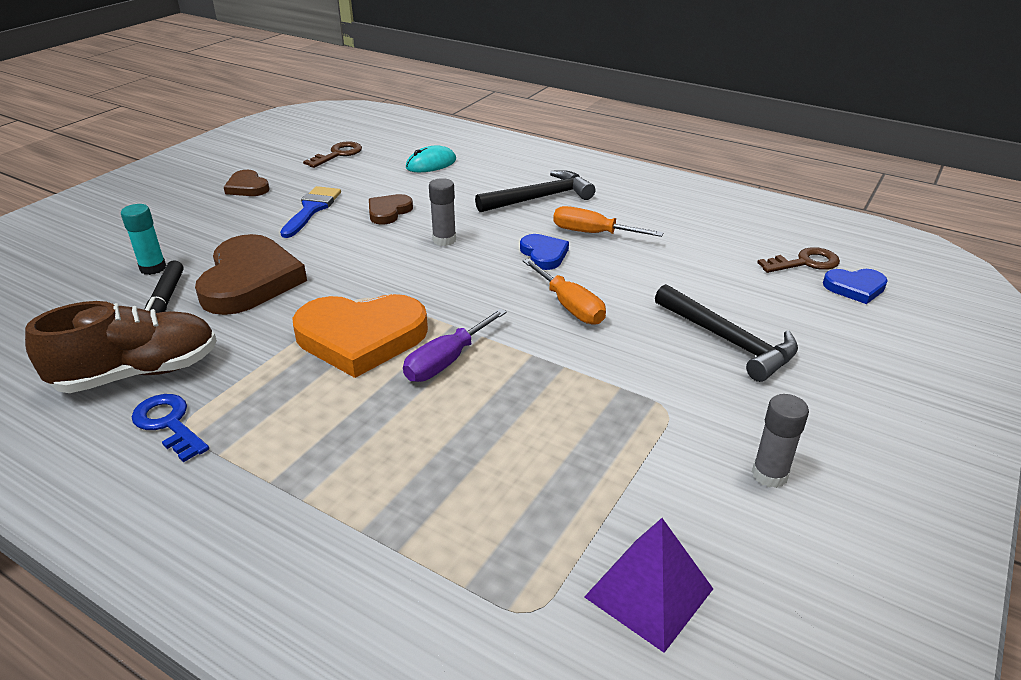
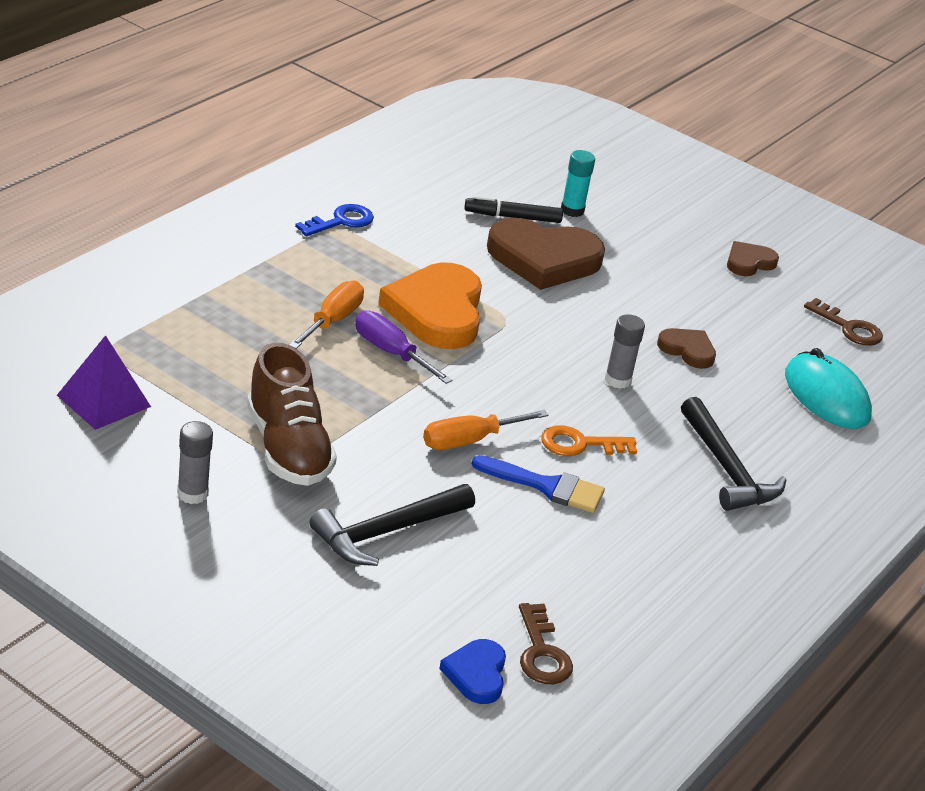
camera: 90 degrees right, 0 degrees up
(138, 373) = (407, 208): brown shoe -> brown shoe (288, 449)
(312, 209) = (694, 300): blue brush -> blue brush (547, 486)
(431, 164) = (826, 396): turquoise mouse -> turquoise mouse, size x1.51
(544, 254) = (580, 444): blue heart -> orange key
(592, 233) = (629, 492): orange screwdriver -> orange screwdriver (332, 321)

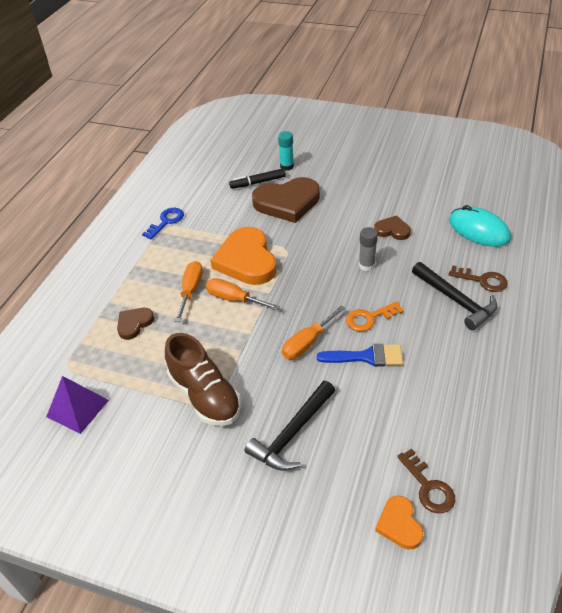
camera: 10 degrees left, 10 degrees up
(192, 494) = (161, 458): grey glue stick -> none
(391, 352) = (234, 299): purple screwdriver -> orange screwdriver
(476, 674) = (399, 524): blue heart -> orange heart
(749, 262) = (393, 163): brown heart -> brown heart (134, 324)
(849, 328) = (464, 182): brown key -> brown key (482, 280)

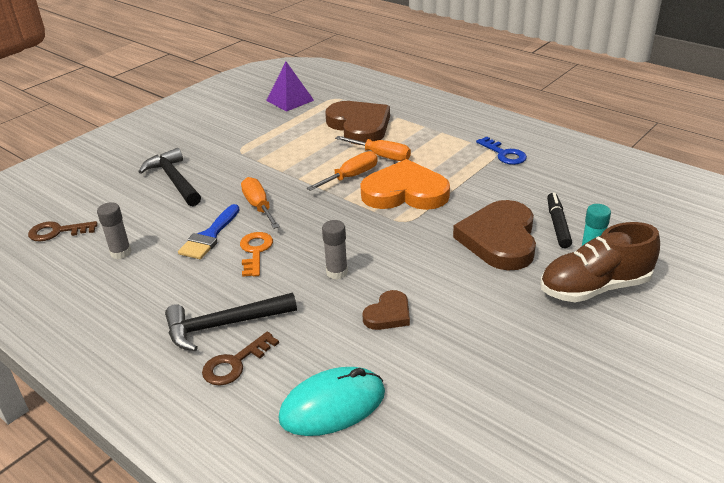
camera: 110 degrees right, 10 degrees down
(134, 324) = (359, 126): brown heart -> brown heart, size x1.99
(205, 396) = (250, 148): brown shoe -> brown shoe (594, 288)
(399, 524) = (50, 210): orange heart -> none
(424, 409) = (121, 252): none -> grey glue stick

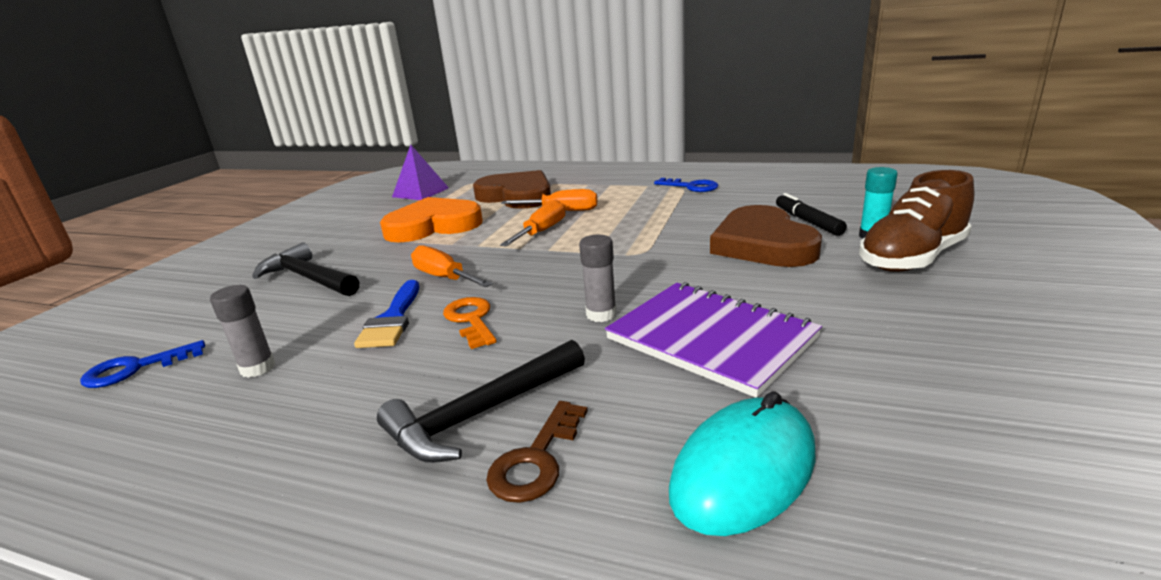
camera: 20 degrees left, 10 degrees down
(57, 232) = (135, 368): brown key -> blue key
(388, 314) = (710, 338): brown heart -> purple notebook
(405, 192) = (616, 231): orange heart -> orange heart (433, 226)

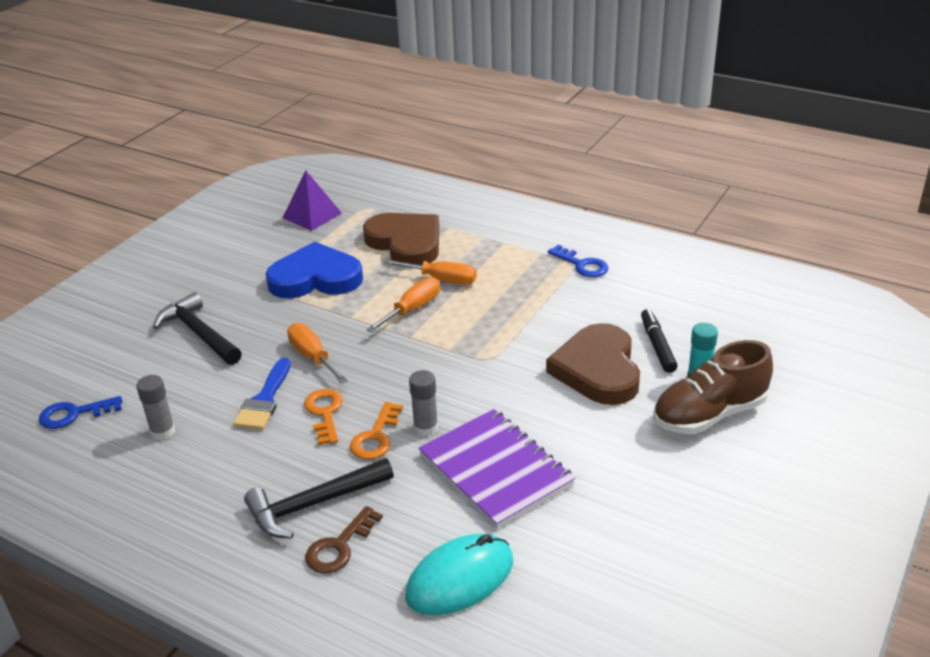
camera: 10 degrees right, 10 degrees up
(433, 226) = (315, 278): orange heart -> blue heart
(543, 331) = (375, 437): none -> orange key

